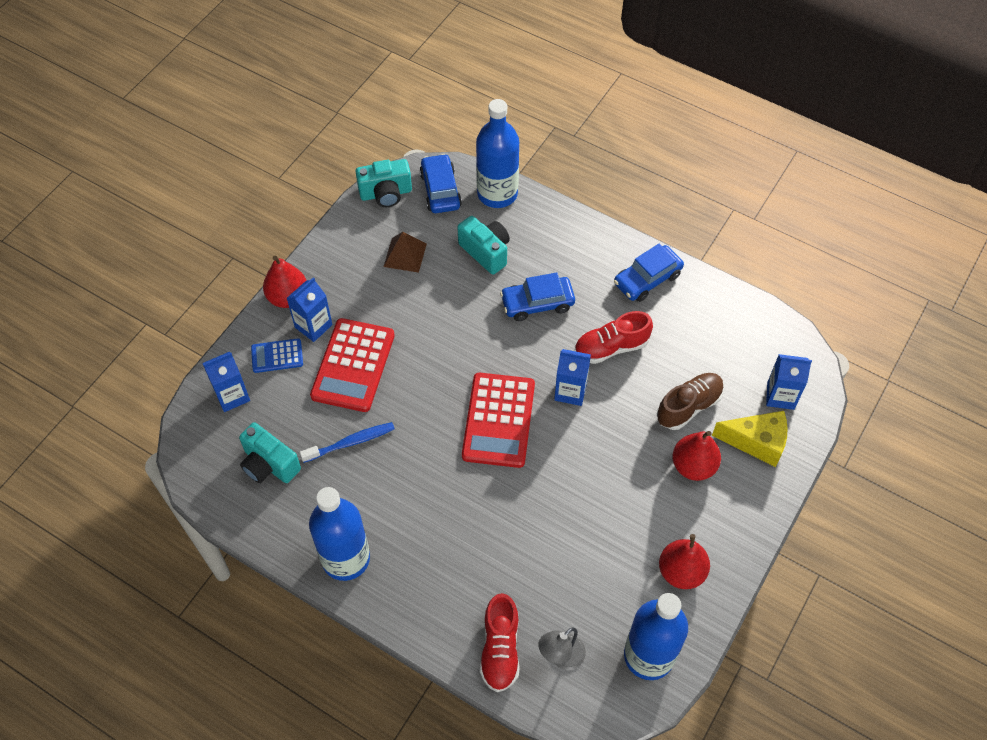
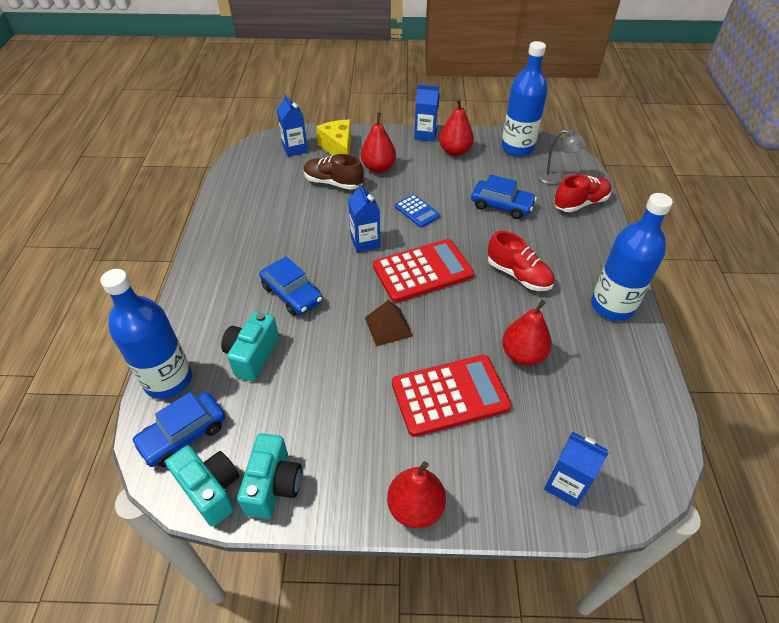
camera: 120 degrees left, 10 degrees down
(269, 464) = (597, 404): turquoise camera -> turquoise camera (273, 485)
(277, 356) = (491, 470): blue calculator -> blue calculator (417, 211)
(313, 326) = (433, 457): blue carton -> blue carton (425, 135)
(351, 442) = (523, 354): blue toothbrush -> red pear
(405, 255) = (292, 422): brown pyramid -> brown pyramid (388, 327)
(611, 347) = (309, 235): red shoe -> red shoe (518, 275)
(647, 279) = (227, 238): blue car -> blue car (501, 205)

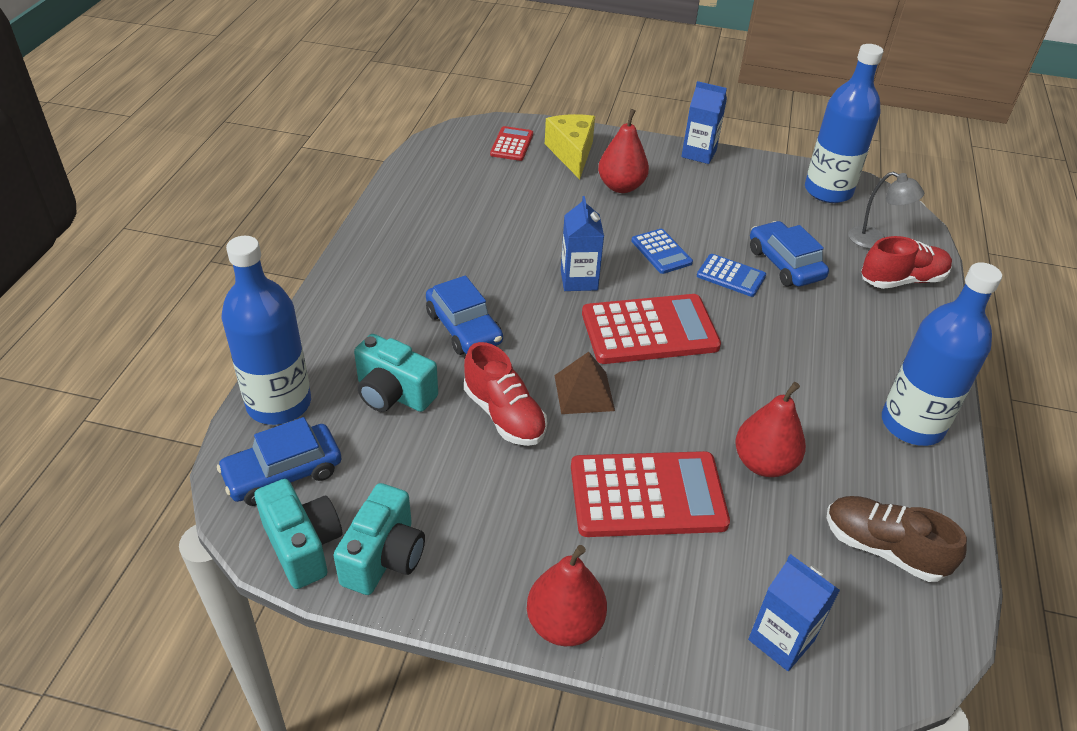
camera: 10 degrees right, 5 degrees down
(252, 355) = (393, 394): turquoise camera -> turquoise camera turned 90 degrees counterclockwise
(295, 149) = (511, 144): blue carton -> red calculator
(333, 183) = (554, 196): brown shoe -> brown shoe (883, 549)
(455, 151) = (735, 182): red pear -> none
(468, 220) = (731, 276): none -> blue calculator
(501, 205) = (784, 264): blue car -> blue car turned 150 degrees counterclockwise
(518, 275) = (785, 359): red shoe -> red shoe (504, 415)

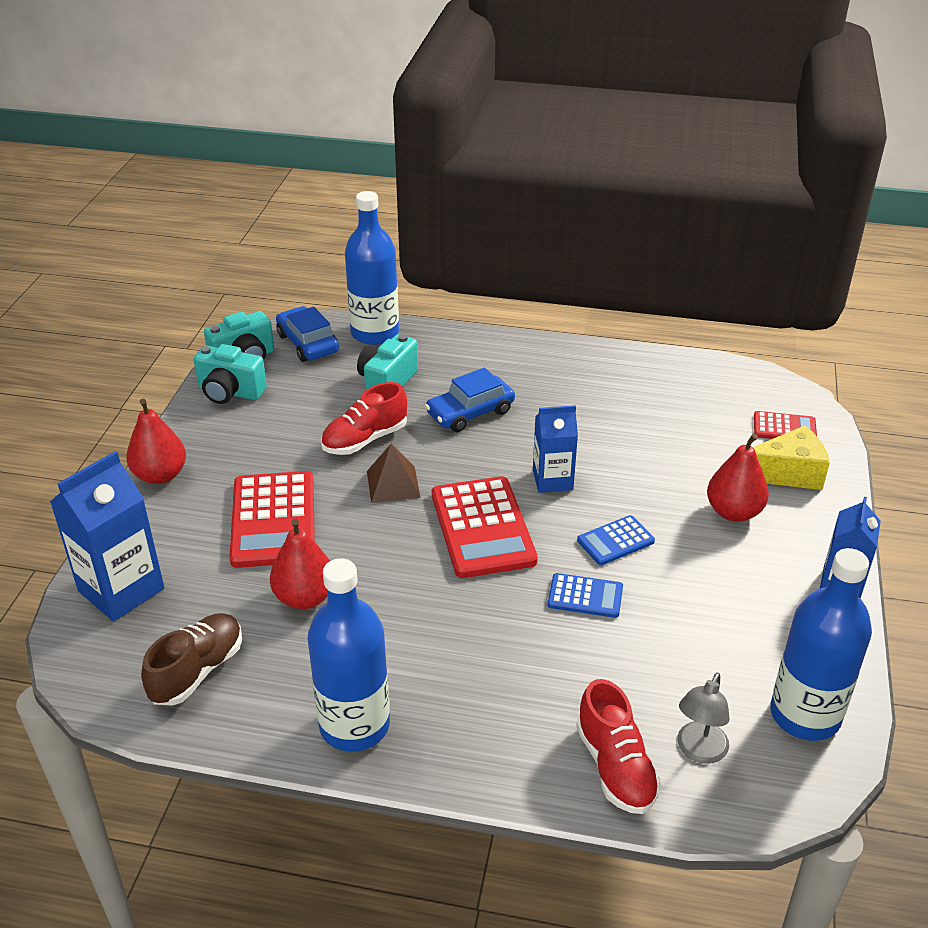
camera: 90 degrees right, 5 degrees down
(731, 276) = (585, 596): blue calculator -> blue calculator turned 105 degrees counterclockwise
(781, 640) = (121, 590): blue carton -> blue carton, size x1.58
(784, 264) = (620, 647): blue car -> none

